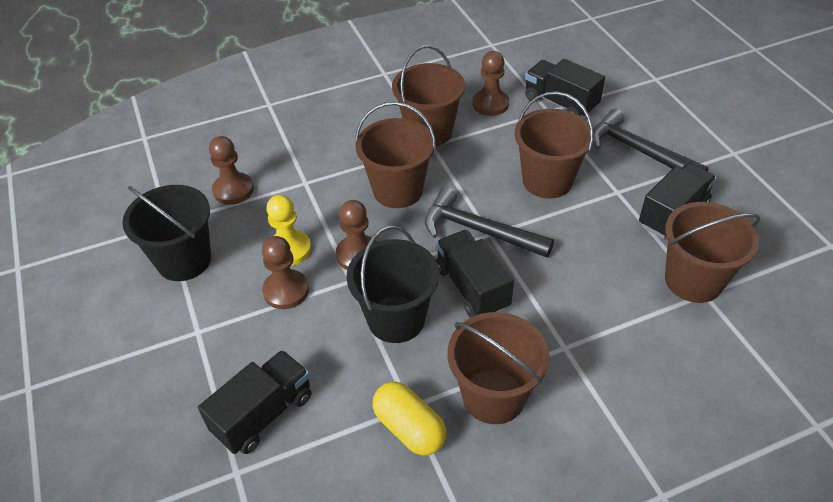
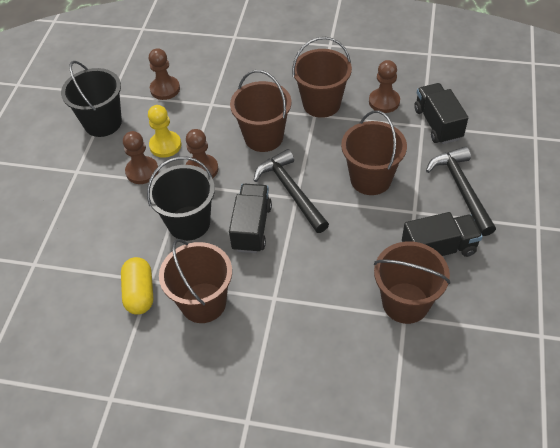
camera: 35 degrees right, 5 degrees up
(263, 414) = (72, 239): black truck -> none

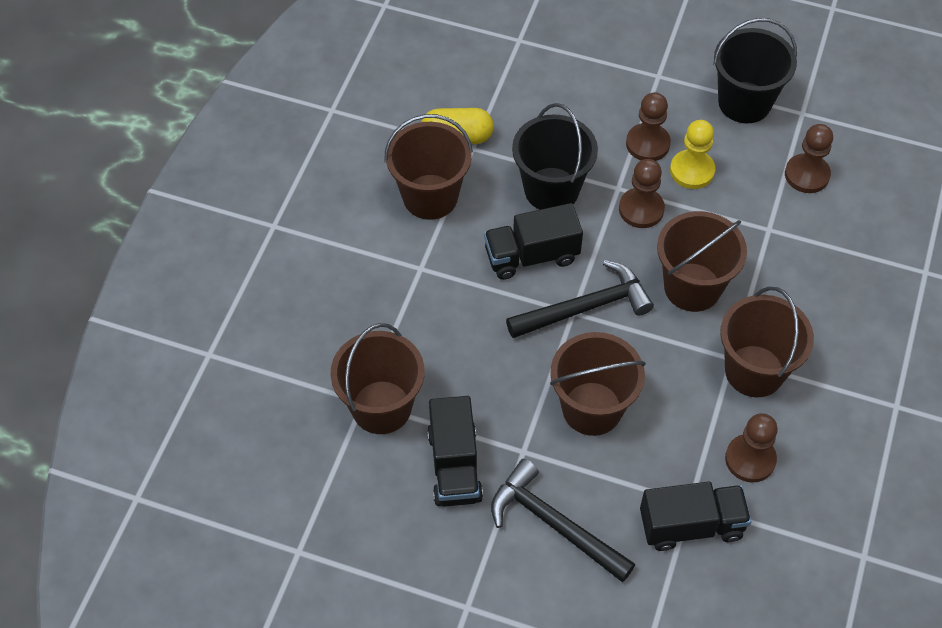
camera: 95 degrees right, 5 degrees up
(251, 227) = (531, 256): black truck -> black truck turned 150 degrees clockwise
(461, 189) = (554, 524): black hammer -> black hammer turned 135 degrees counterclockwise

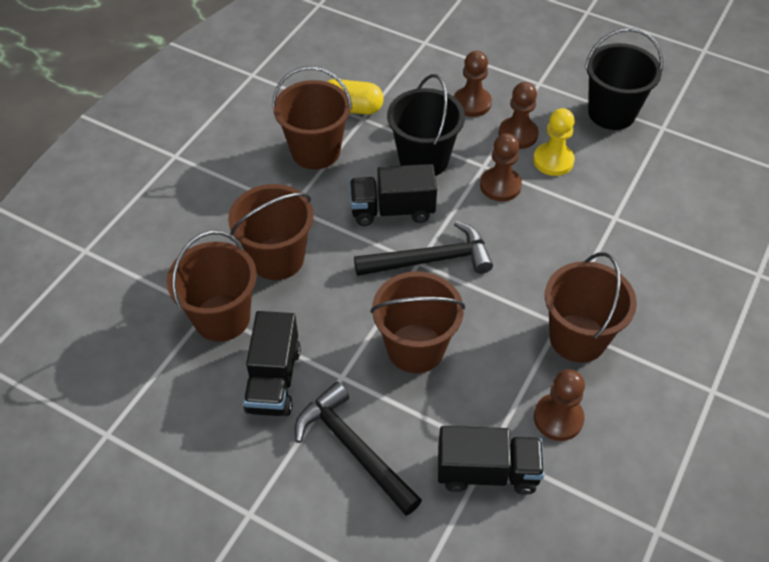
camera: 10 degrees right, 5 degrees down
(692, 287) = (533, 256): brown bucket -> brown bucket (277, 258)
(807, 175) = (658, 177): brown pawn -> brown pawn (472, 103)

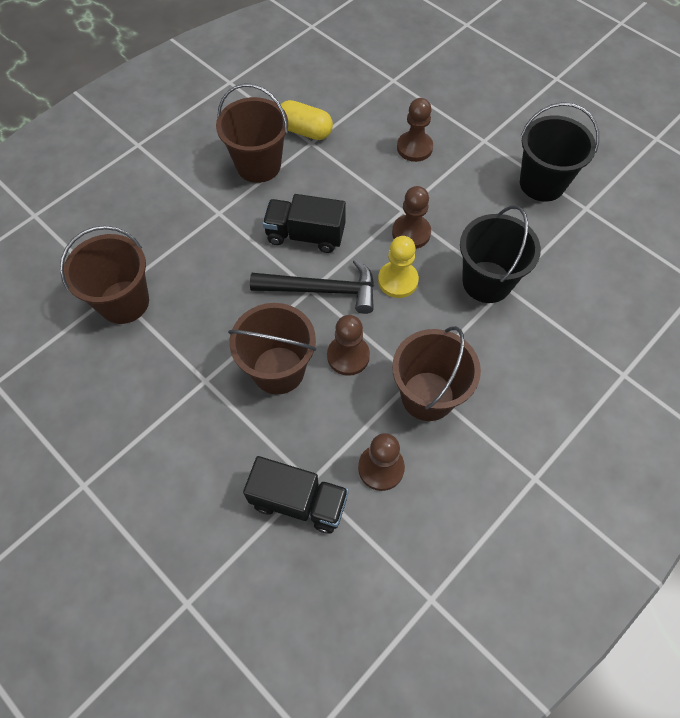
camera: 15 degrees right, 10 degrees up
(274, 380) = (147, 369): black truck -> none
(277, 258) = (189, 258): brown bucket -> none
(353, 448) = (191, 449): black hammer -> none
(423, 159) = (351, 193): black bucket -> black bucket (487, 282)
(518, 134) = (445, 186): brown pawn -> brown pawn (348, 356)
(553, 161) = (469, 219): yellow pawn -> yellow pawn (398, 280)

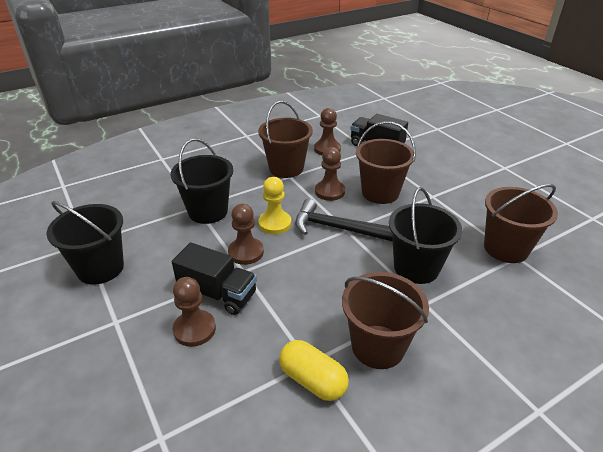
camera: 165 degrees left, 25 degrees down
(227, 252) = (416, 267): none -> black bucket
(305, 235) = (341, 268): black truck -> black truck (218, 293)

